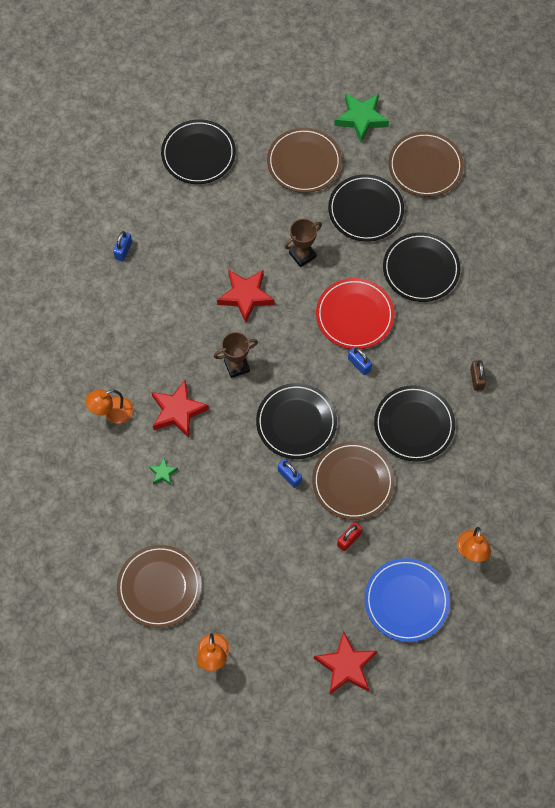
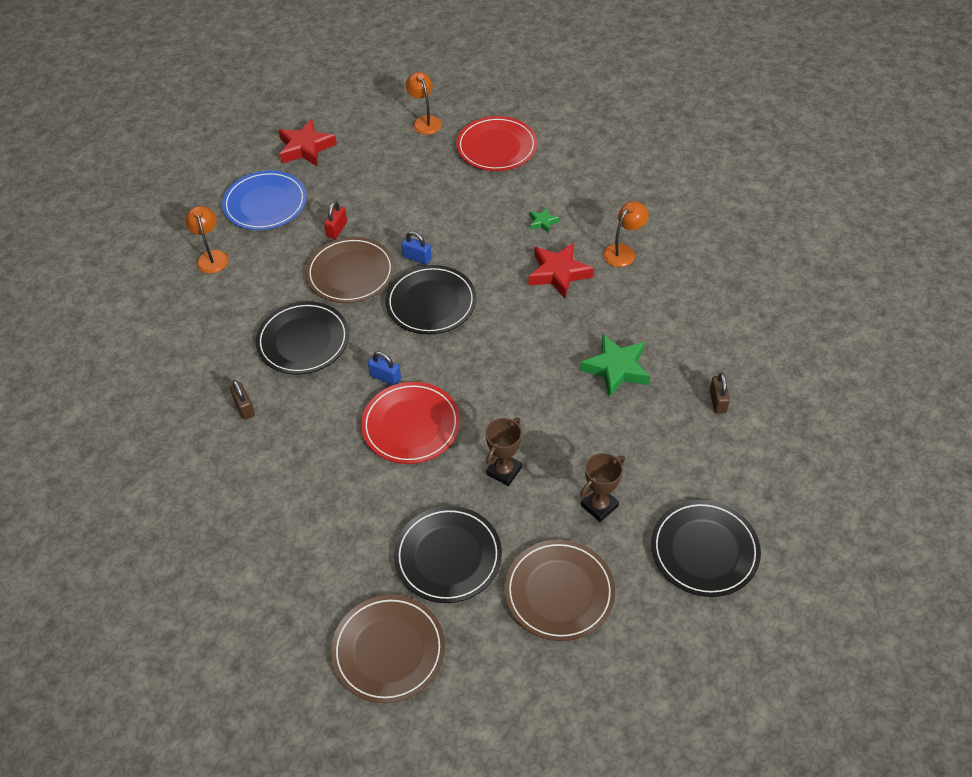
camera: 160 degrees right, 15 degrees down
(123, 250) = (717, 401): blue padlock -> brown padlock
(159, 587) = (496, 147): brown plate -> red plate
(237, 366) = (520, 331): brown trophy -> brown trophy (599, 506)
(246, 296) = (548, 402): red star -> none
(361, 119) = (509, 691): green star -> green star (616, 369)
(421, 269) = (348, 506): black plate -> none

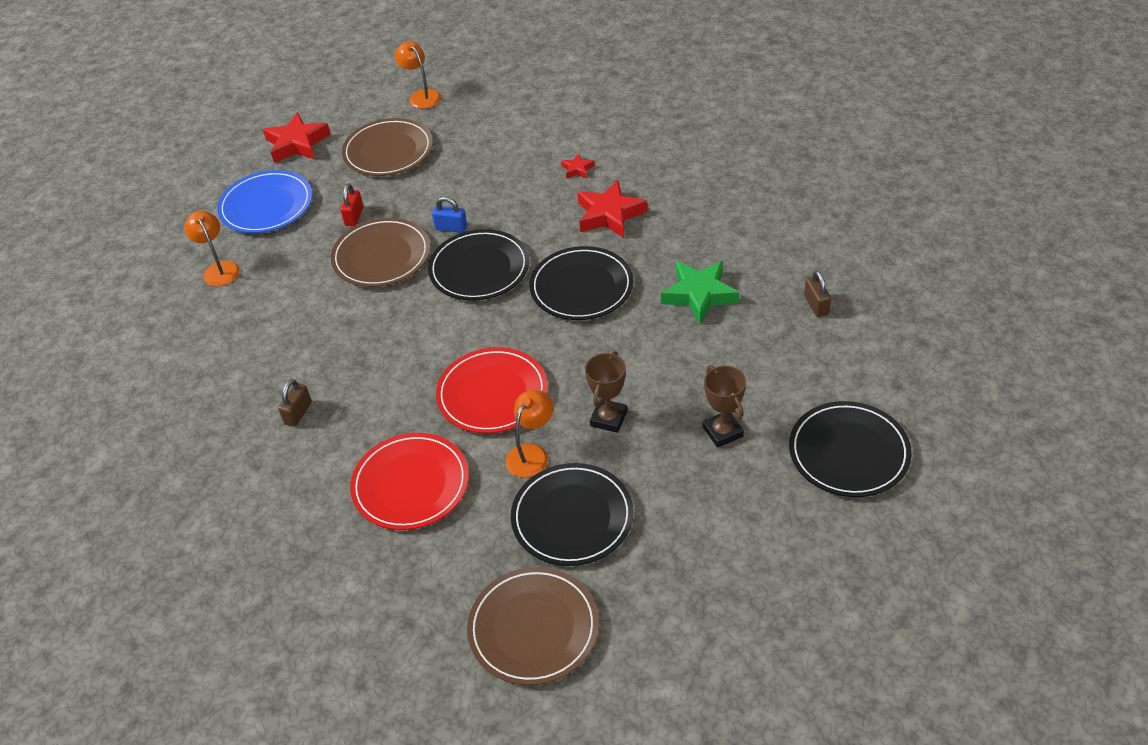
camera: 10 degrees left, 5 degrees down
(244, 407) = (298, 413): brown padlock -> brown padlock turned 60 degrees clockwise
(303, 341) = (347, 333): black plate -> black plate (581, 287)
(385, 377) = (450, 351): blue padlock -> none
(496, 147) = (506, 107): red plate -> red plate (411, 484)
(542, 222) = (577, 169): green star -> red star
(559, 592) = (706, 527): brown plate -> brown plate (388, 151)
(599, 506) = (722, 432): brown trophy -> brown trophy turned 60 degrees counterclockwise
(623, 251) = (672, 181): orange lamp -> orange lamp (531, 454)

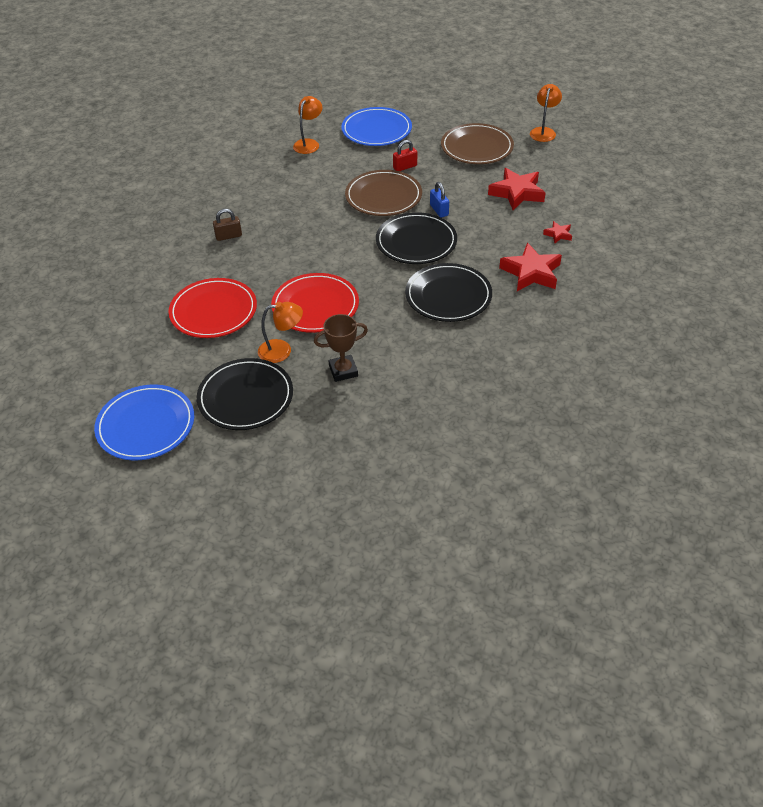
camera: 50 degrees right, 0 degrees up
(297, 144) = (441, 111): red star -> red star (517, 193)
(533, 628) = (146, 425): brown plate -> blue plate
(699, 294) = (502, 357): green star -> none
(722, 432) = (383, 435): brown trophy -> none
(816, 305) = (558, 426): brown padlock -> none
(848, 452) = (426, 517): black plate -> none

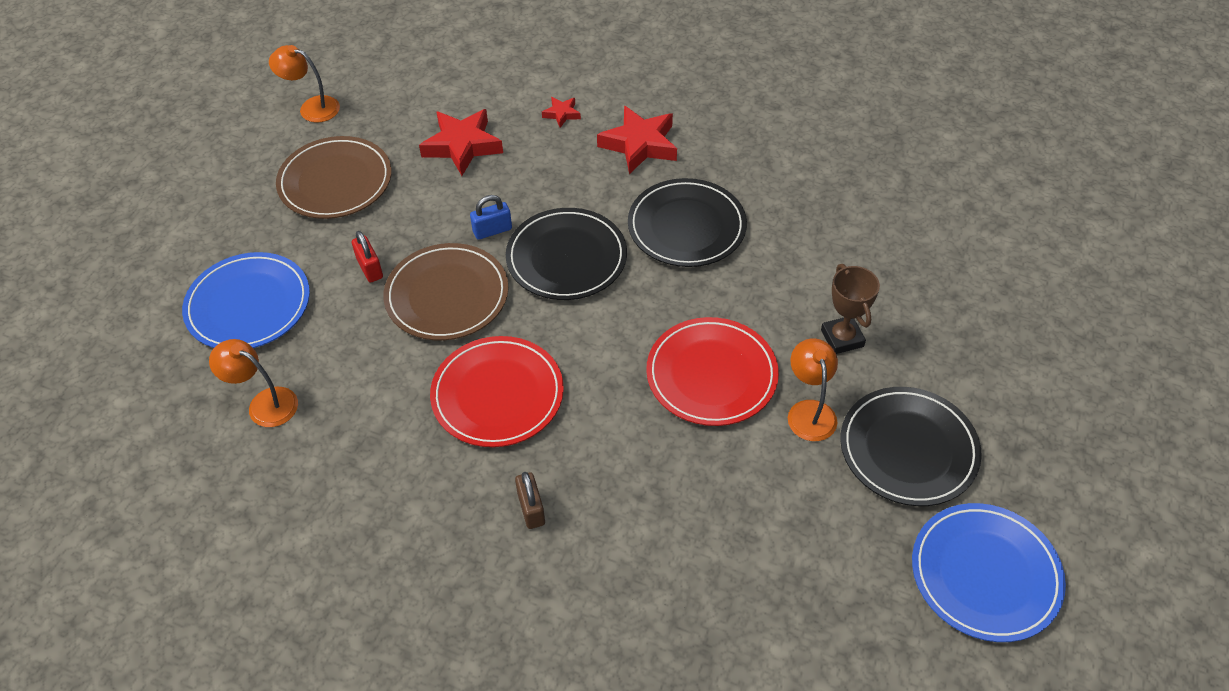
camera: 90 degrees left, 5 degrees up
(213, 311) = (728, 511): red plate -> red plate (497, 395)

